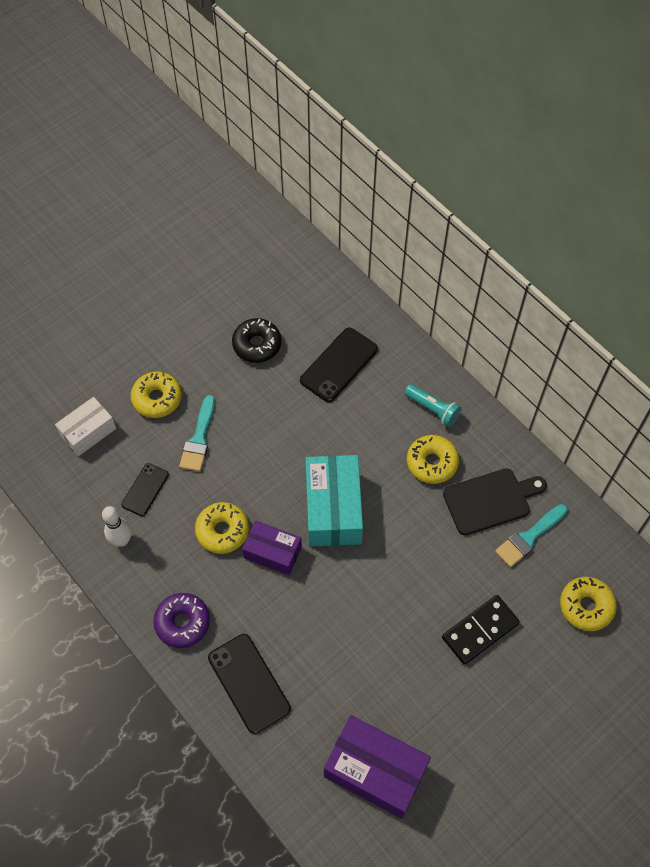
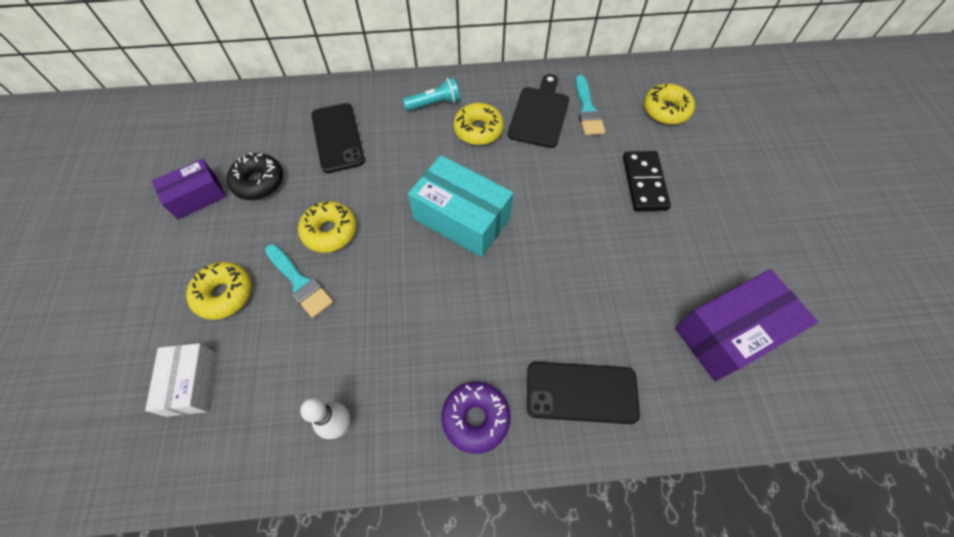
camera: 55 degrees left, 0 degrees up
(145, 489) = (306, 365): black phone -> none
(222, 531) = (409, 320): yellow donut -> yellow donut (330, 231)
(272, 552) = (464, 290): purple box -> purple box (197, 196)

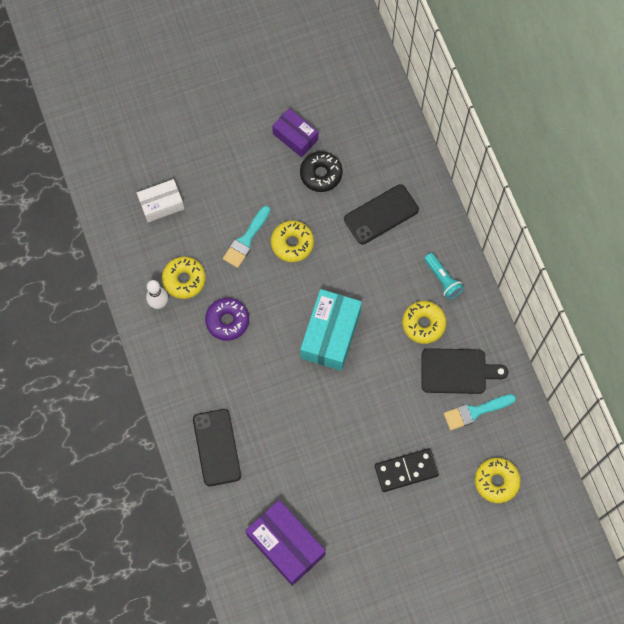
camera: 75 degrees right, 10 degrees up
(224, 294) = (224, 194): yellow donut -> yellow donut (184, 279)
(476, 418) = (183, 384): purple donut -> purple donut (227, 321)

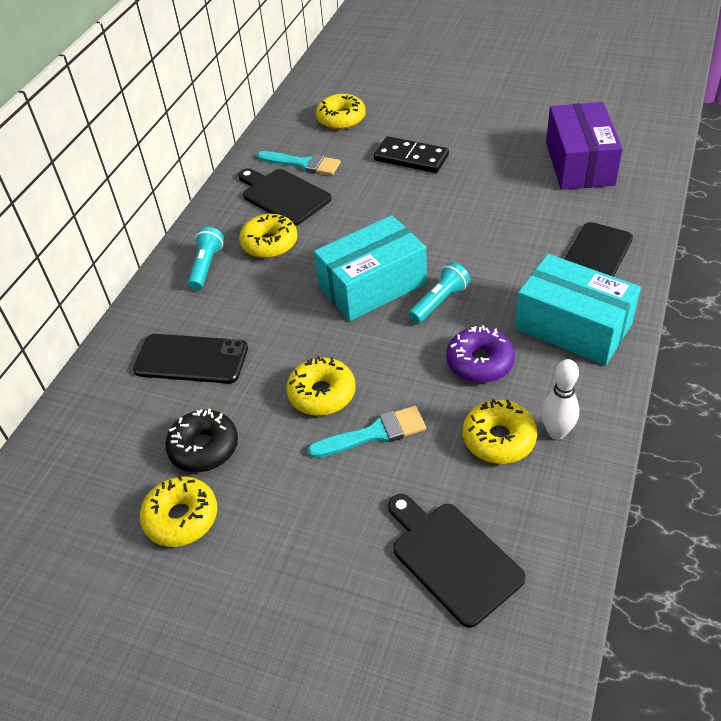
camera: 135 degrees left, 25 degrees down
(161, 204) = (452, 558): white box -> black cutting board
(195, 382) = (573, 326): none -> turquoise box
(282, 349) = (439, 301): none -> turquoise flashlight
(295, 137) = (181, 518): purple box -> yellow donut

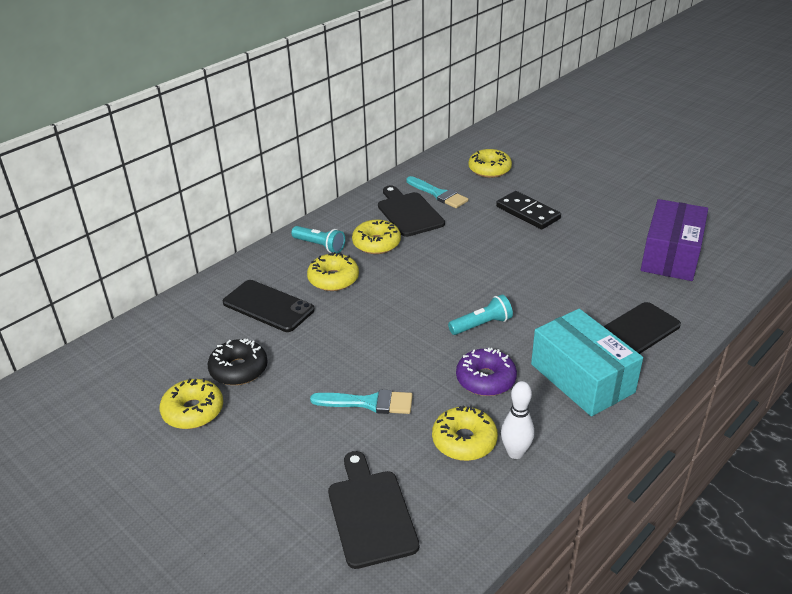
camera: 20 degrees right, 10 degrees down
(206, 266) = (320, 246): turquoise flashlight -> turquoise flashlight turned 90 degrees clockwise
(322, 393) = (347, 361): yellow donut -> yellow donut (333, 279)
(372, 285) = (436, 296): turquoise box -> none

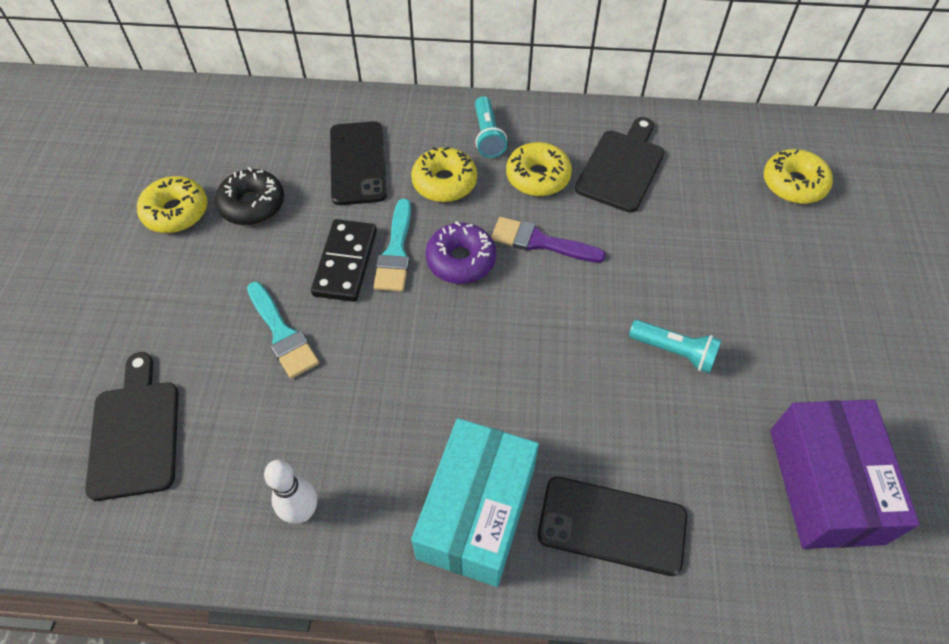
camera: 50 degrees right, 20 degrees up
(370, 513) = (135, 433): black cutting board -> black cutting board turned 45 degrees counterclockwise
(425, 266) = (540, 242): none -> purple brush
(438, 194) = (686, 170): turquoise brush -> turquoise brush (396, 252)
(464, 441) = (287, 452): yellow donut -> none
(482, 325) = (486, 356): turquoise flashlight -> turquoise flashlight (674, 352)
(485, 379) = (397, 415): purple donut -> purple donut (461, 260)
(527, 213) = (745, 274): black domino -> black domino (345, 262)
(671, 255) = (825, 485): purple box -> purple box turned 75 degrees counterclockwise

